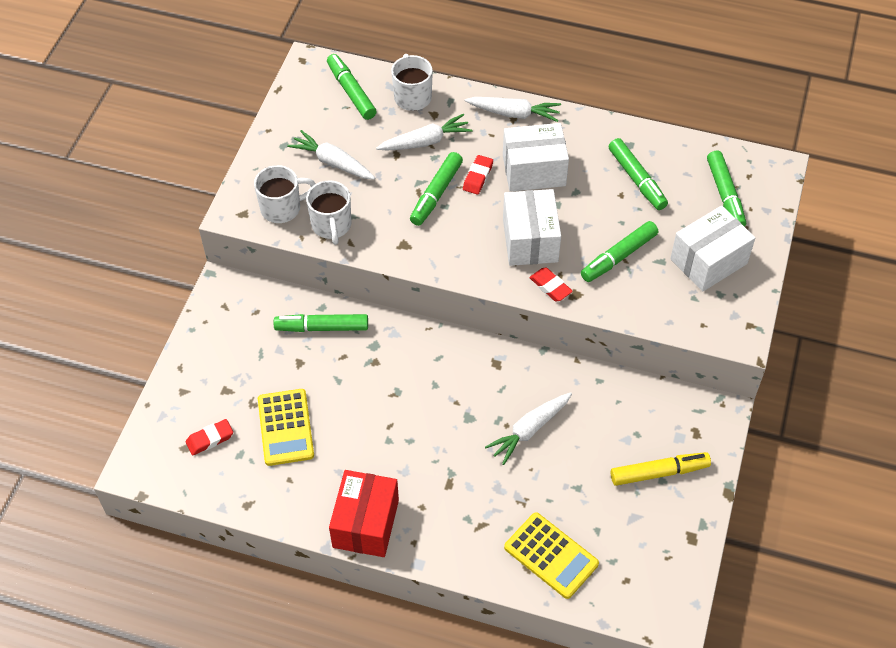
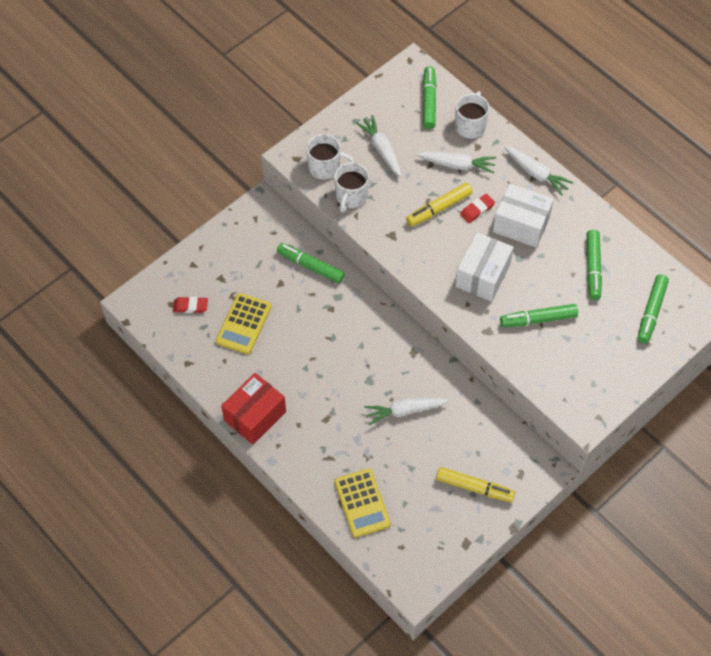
camera: 30 degrees right, 5 degrees up
(436, 194) = (439, 208): green marker -> yellow marker
(550, 287) = (474, 317): red eraser -> none
(708, 261) = (602, 355): white box -> none

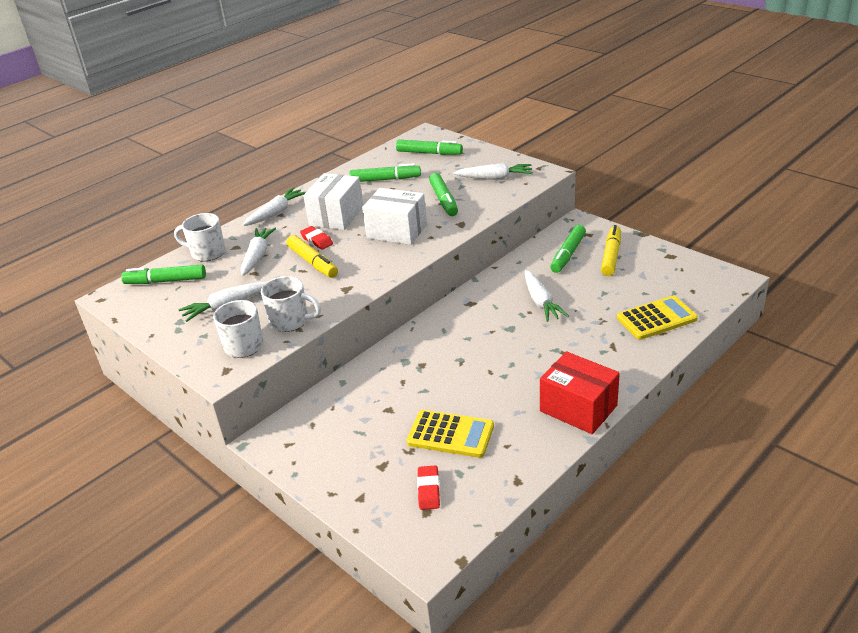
camera: 90 degrees left, 25 degrees down
(310, 266) = (363, 386): green marker -> green marker (568, 254)
(580, 371) = (494, 178): none -> white carrot

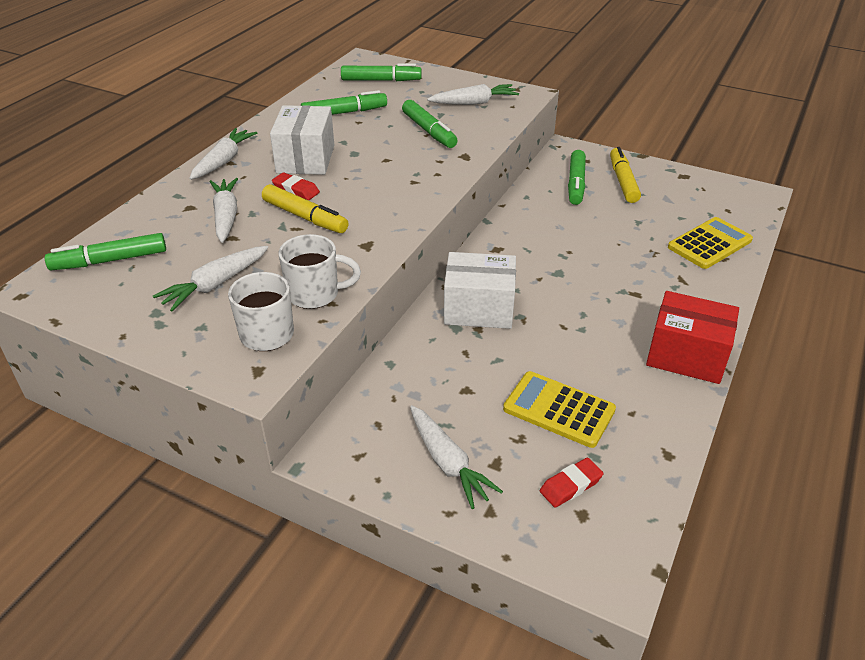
camera: 20 degrees left, 5 degrees up
(207, 253) = (152, 218): white mug -> none
(397, 231) = (392, 171): white box -> white box (479, 309)
(429, 490) = (570, 486): red eraser -> red eraser turned 75 degrees clockwise
(450, 434) = (559, 410): yellow calculator -> yellow calculator turned 150 degrees counterclockwise
(541, 302) = (576, 239): white carrot -> white carrot (448, 462)

